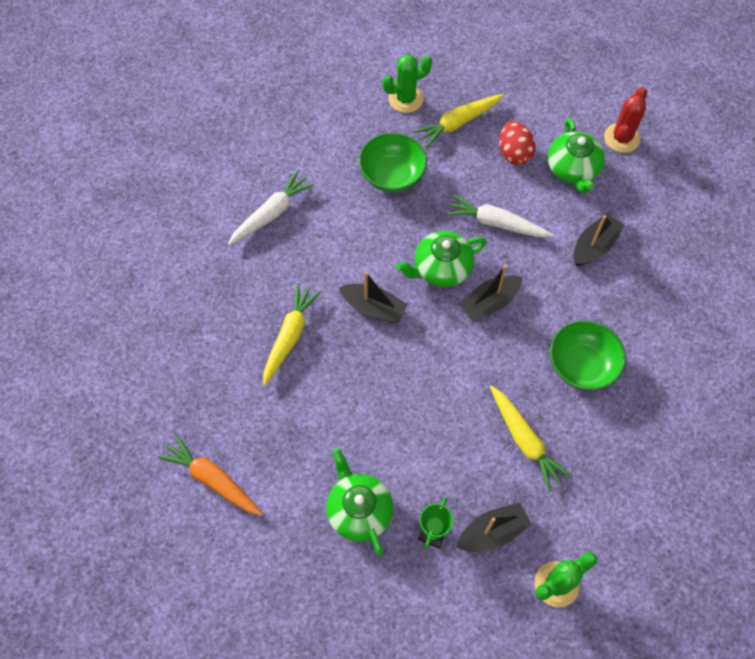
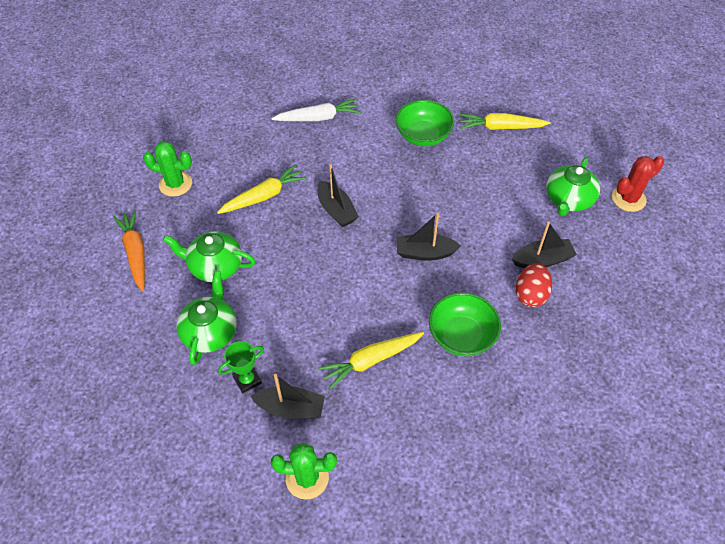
camera: 35 degrees right, 10 degrees down
(406, 99) = (474, 95): green cactus -> green cactus (175, 184)
(441, 268) = (407, 211): green teapot -> green teapot (215, 266)
(496, 223) = (475, 204): white carrot -> none
(514, 153) = (529, 167): red egg -> red egg (530, 294)
(524, 440) = (371, 360): yellow carrot -> yellow carrot turned 60 degrees clockwise

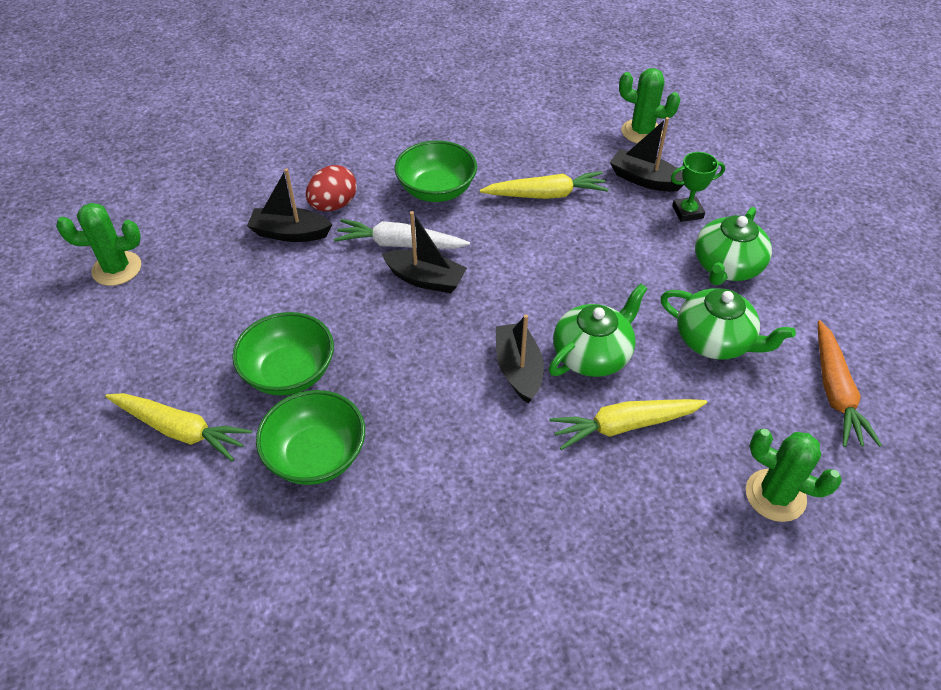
camera: 160 degrees left, 5 degrees down
(318, 118) = (481, 561): white carrot -> white carrot (399, 244)
(468, 170) = (289, 373): none -> green bowl
(568, 200) = (192, 290): green teapot -> green teapot (593, 354)
(628, 199) = (117, 269): red cactus -> green cactus

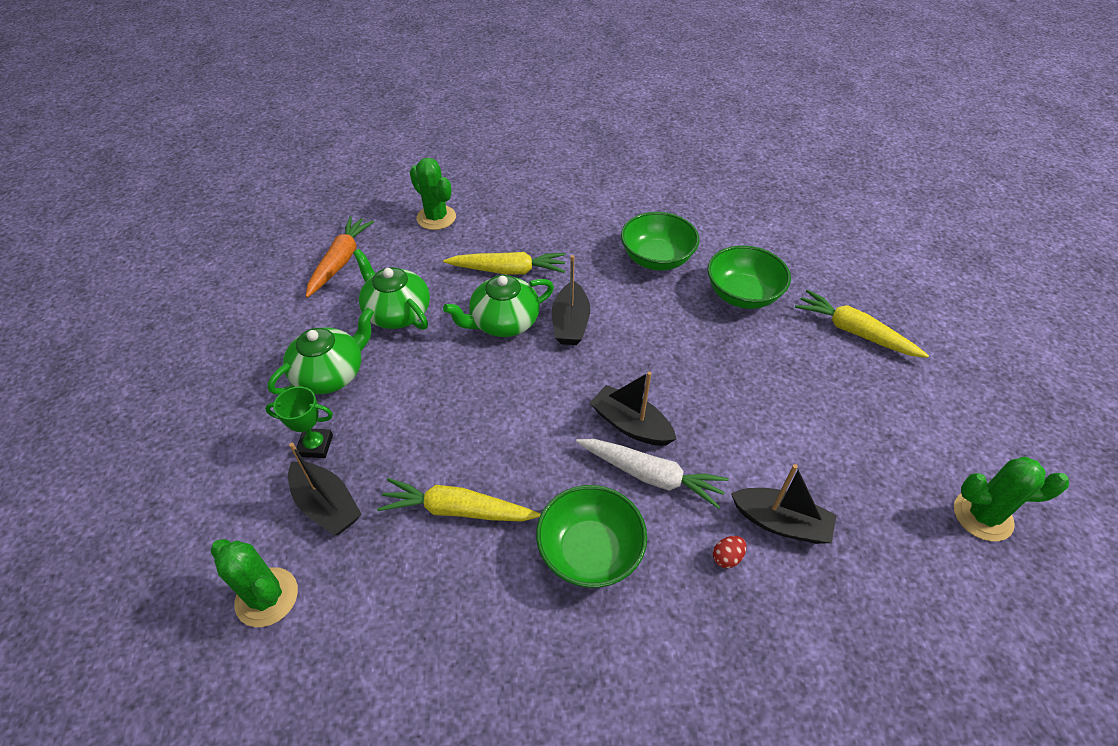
camera: 165 degrees left, 0 degrees up
(289, 373) = (768, 359): green bowl -> green bowl (656, 259)
(333, 205) = (727, 557): red egg -> red egg, size x0.50

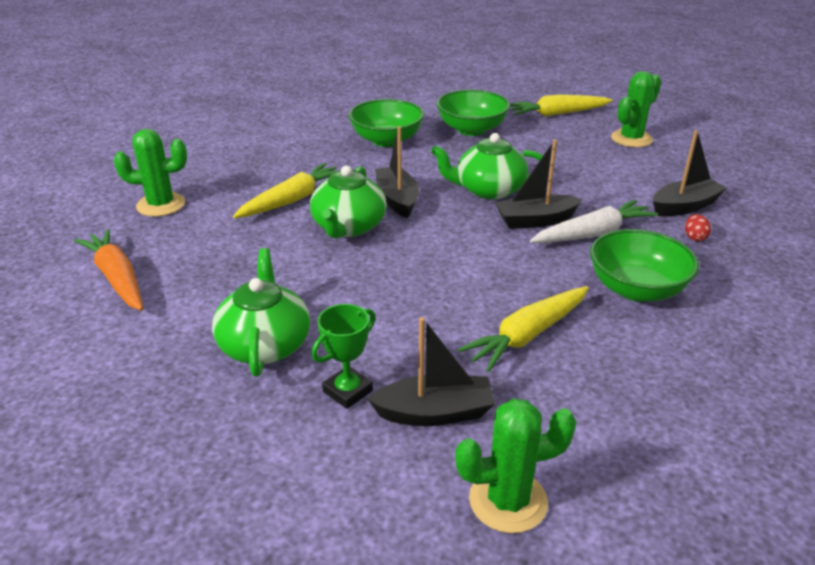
camera: 50 degrees left, 15 degrees down
(397, 312) = (246, 274): green teapot -> green teapot (488, 190)
(570, 323) = (397, 199): black boat -> black boat turned 150 degrees counterclockwise
(982, 516) = (740, 147): green cactus -> green cactus (631, 139)

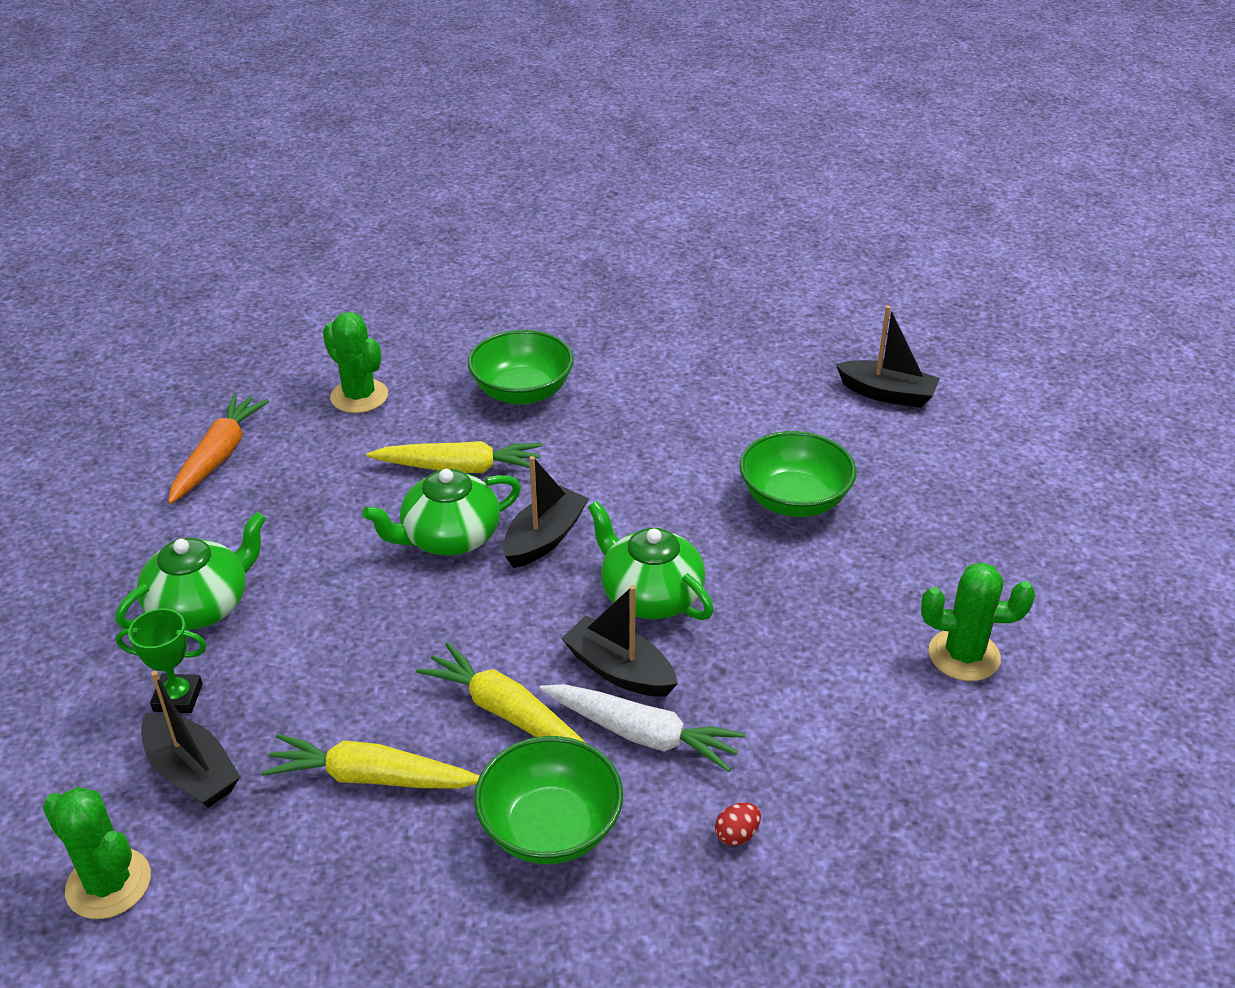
camera: 50 degrees right, 5 degrees up
(386, 140) = (675, 452): green bowl -> green bowl (522, 392)
(557, 114) = (948, 549): yellow carrot -> yellow carrot (506, 712)
(684, 206) = (815, 792): black boat -> black boat (887, 394)

